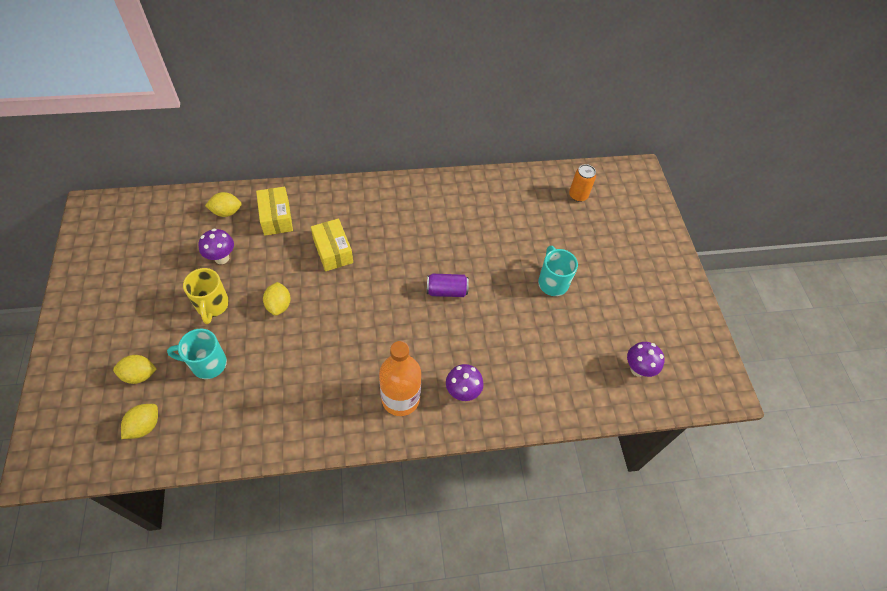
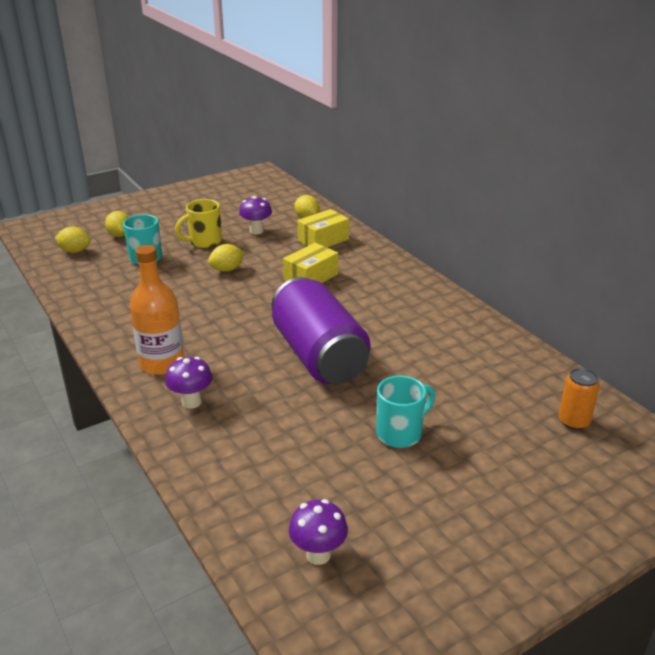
camera: 70 degrees right, 25 degrees down
(446, 291) = (318, 356): purple can -> purple can, size x2.30

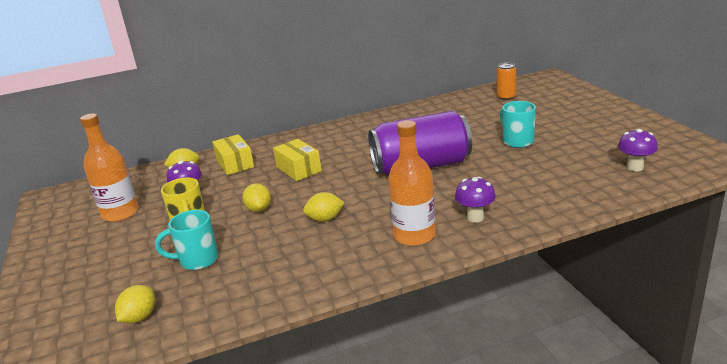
camera: 75 degrees left, 5 degrees down
(120, 235) = (124, 284): yellow lemon -> yellow lemon (325, 219)
(228, 208) = (120, 213): none -> orange bottle

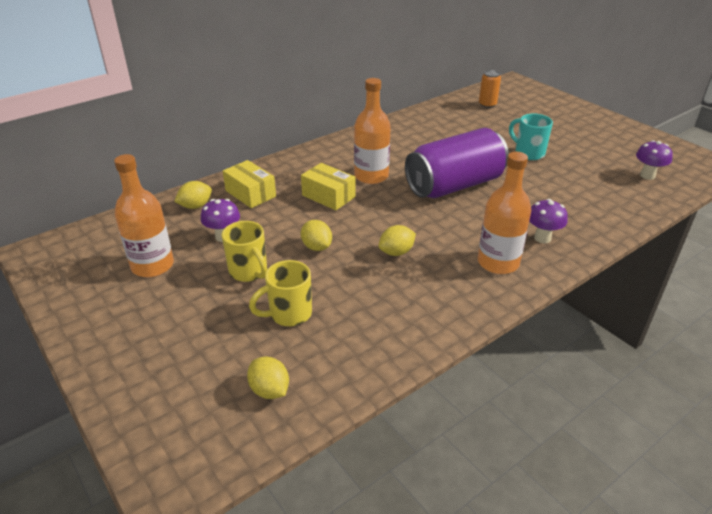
camera: 20 degrees left, 10 degrees up
(139, 317) = (269, 390): yellow lemon -> yellow lemon turned 45 degrees counterclockwise
(197, 260) = (289, 314): turquoise mug -> yellow mug
(348, 155) = (371, 176): none -> orange bottle

